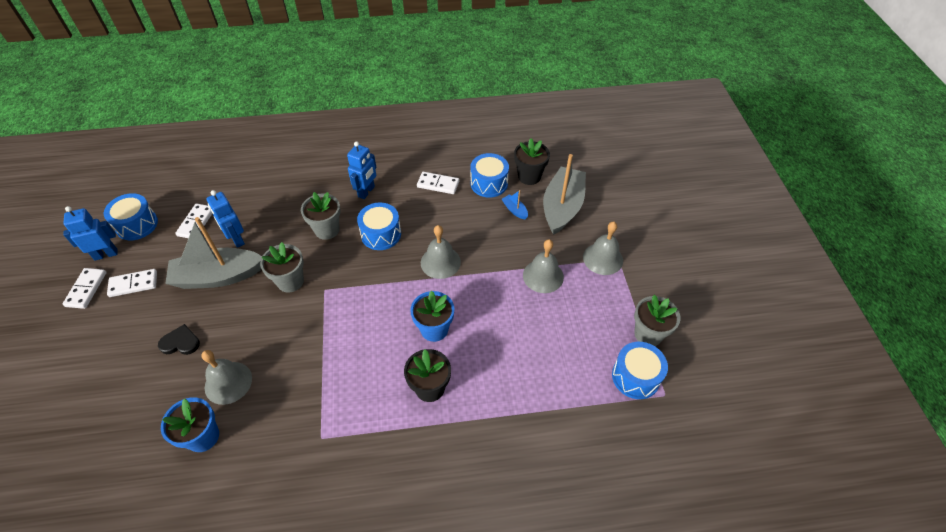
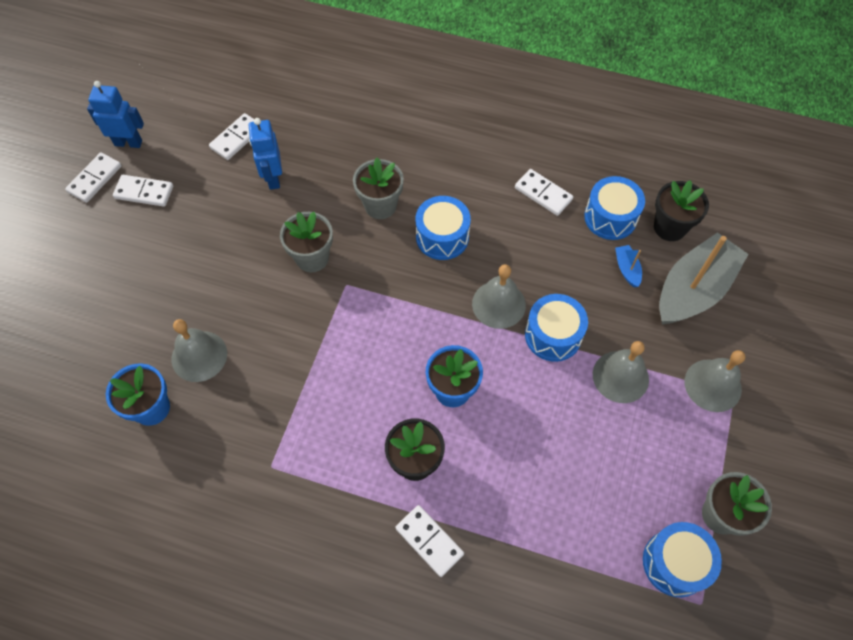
camera: 25 degrees right, 10 degrees up
(137, 225) = (172, 116): blue drum -> blue drum (553, 335)
(180, 342) = (167, 285): black heart -> none
(218, 276) = (235, 219): grey boat -> none
(366, 192) = (449, 171): blue robot -> none
(465, 437) = (429, 541): none -> white domino

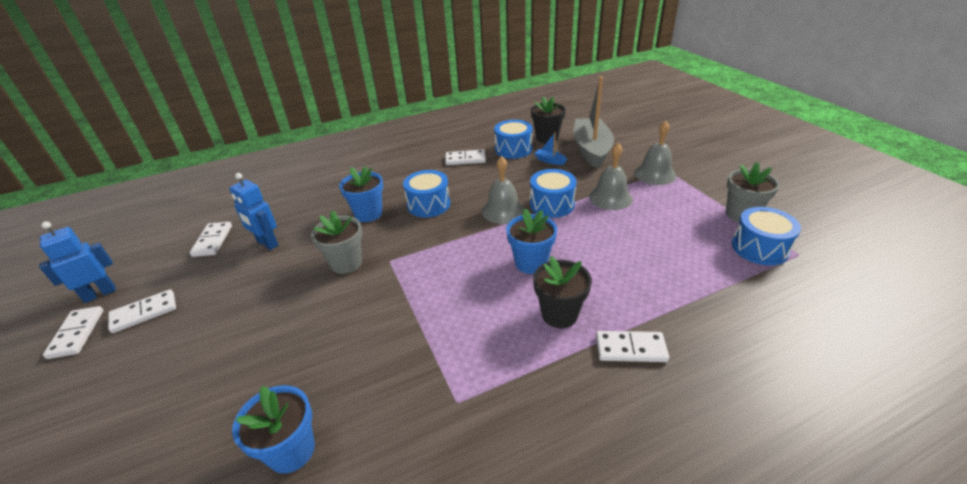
camera: 40 degrees left, 25 degrees down
(199, 356) = (306, 378): grey bell -> none
(380, 205) = (368, 214): grey flower pot -> blue flower pot

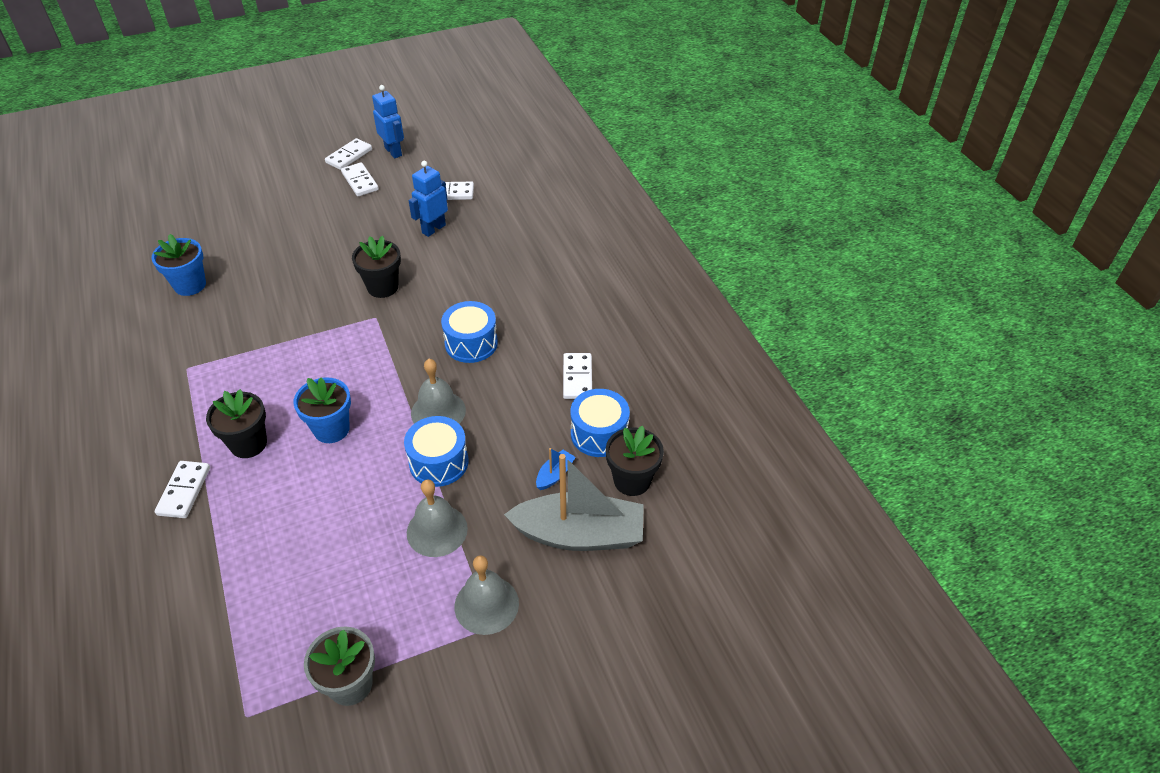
camera: 90 degrees right, 10 degrees up
(77, 334) = (349, 156): white domino -> white domino turned 45 degrees counterclockwise
(346, 263) = (382, 287): grey flower pot -> black flower pot
(368, 214) = (466, 294): blue flower pot -> none
(759, 248) = (274, 673): blue drum -> none

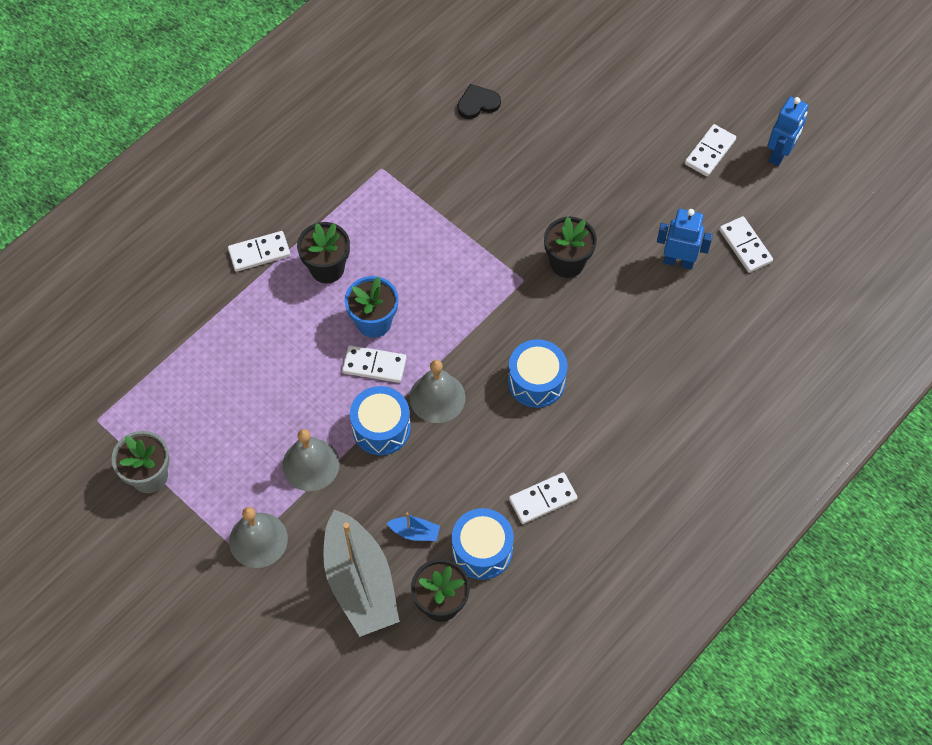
camera: 65 degrees right, 15 degrees up
(190, 285) = (478, 103): blue flower pot -> black heart
(349, 156) = (744, 118): white domino -> white domino (374, 365)

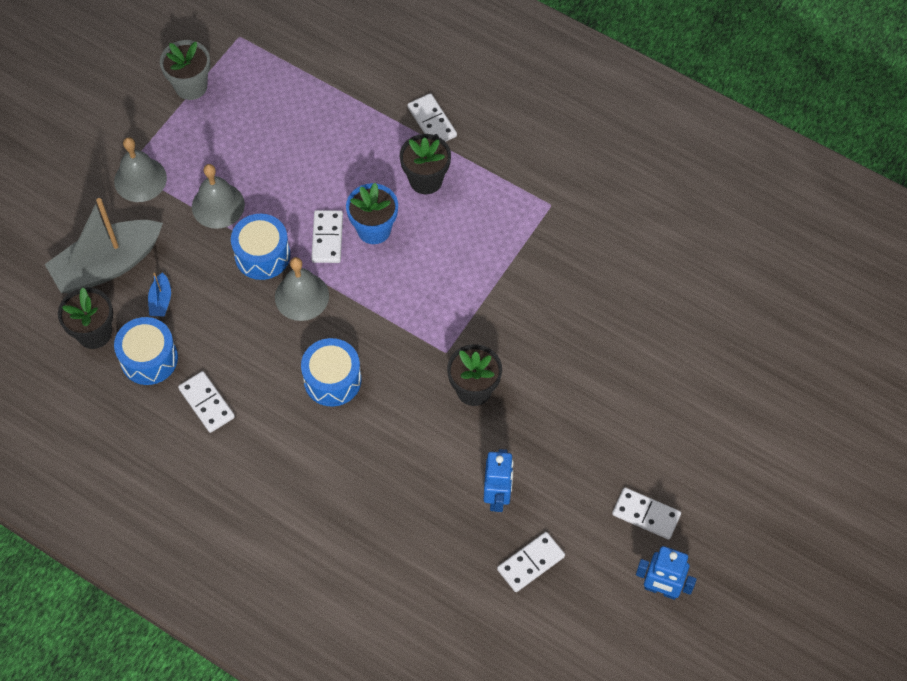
camera: 80 degrees right, 0 degrees up
(478, 103) = (652, 278): black heart -> none

